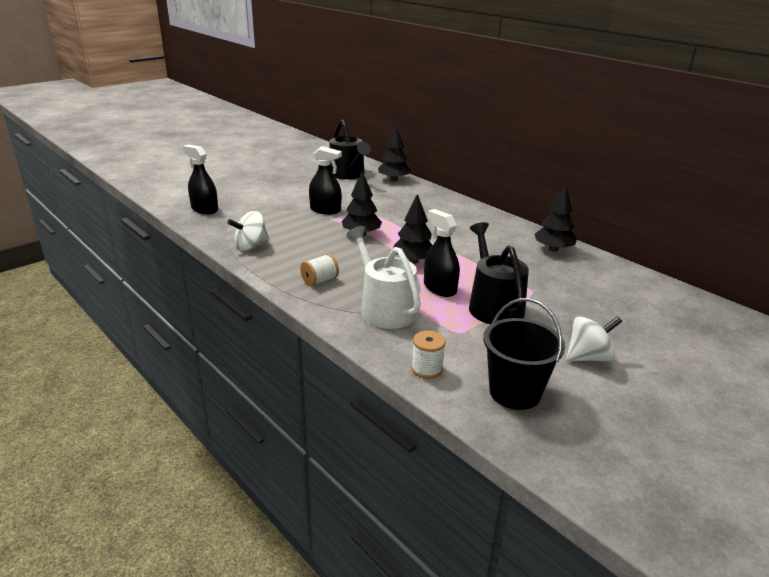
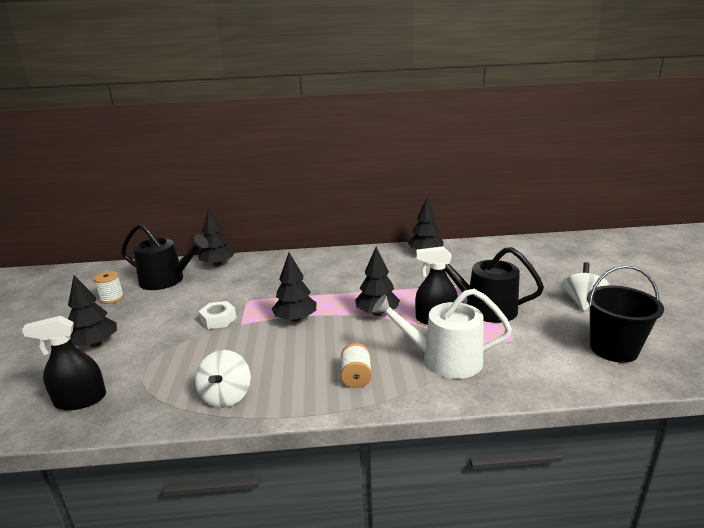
camera: 50 degrees left, 5 degrees down
(254, 189) = (95, 344): none -> black tree
(325, 210) = (218, 319): black spray bottle -> white nut
(427, 369) = (559, 376): white spool -> white spool (112, 298)

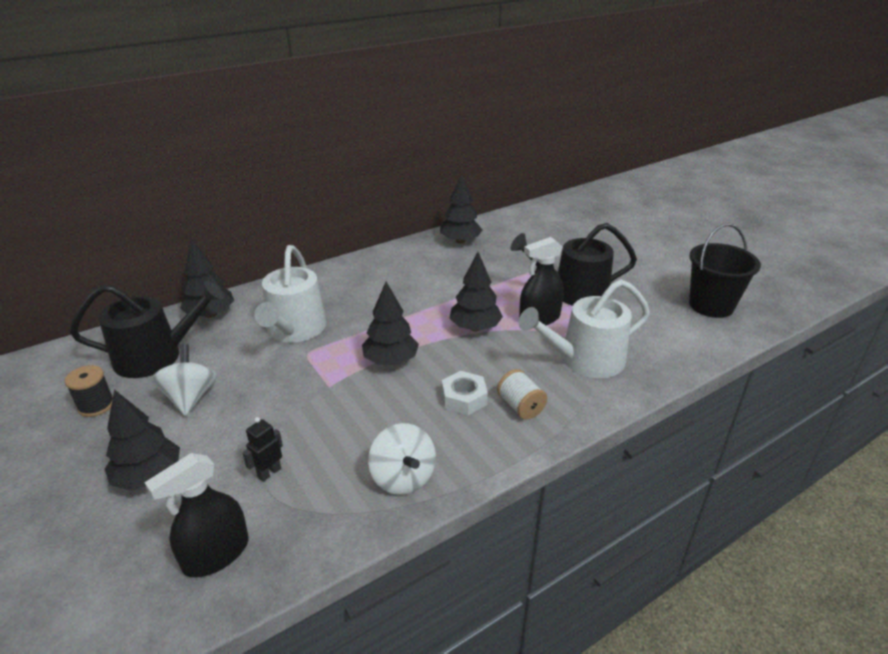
camera: 30 degrees left, 10 degrees up
(112, 298) = (96, 405): white spool -> black spool
(154, 364) = (269, 473): none -> black robot
(218, 319) = (293, 389): white nut -> white nut (464, 398)
(255, 284) = (294, 330): none -> white watering can
(582, 302) = (651, 263): white spinning top -> white spinning top (190, 398)

